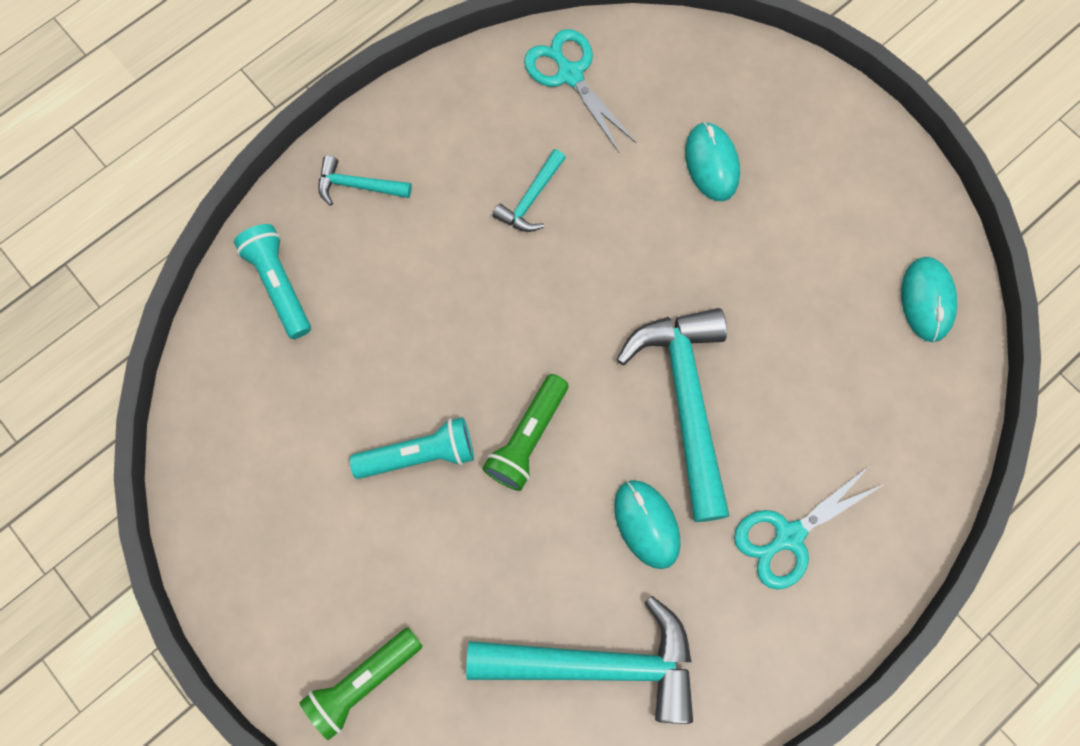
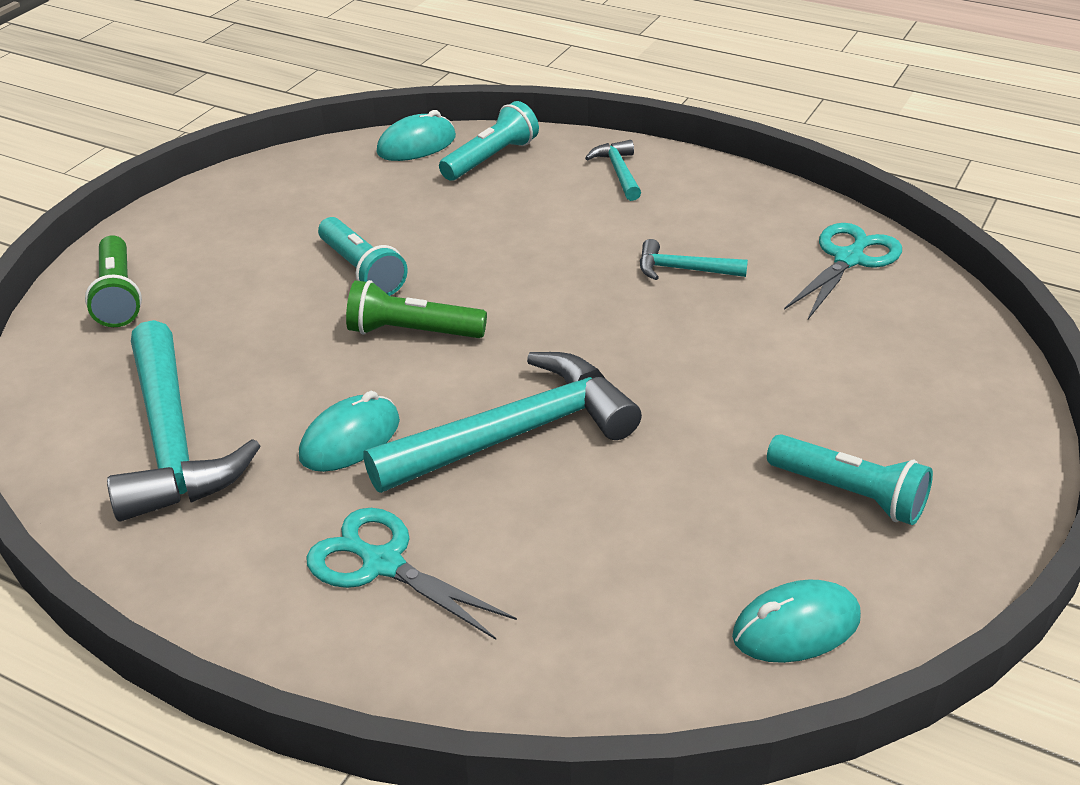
camera: 70 degrees right, 35 degrees down
(363, 682) = (118, 296): green flashlight -> green flashlight turned 135 degrees counterclockwise
(711, 163) = (832, 382): turquoise mouse -> turquoise mouse (416, 145)
(825, 211) = (849, 494): none -> turquoise flashlight

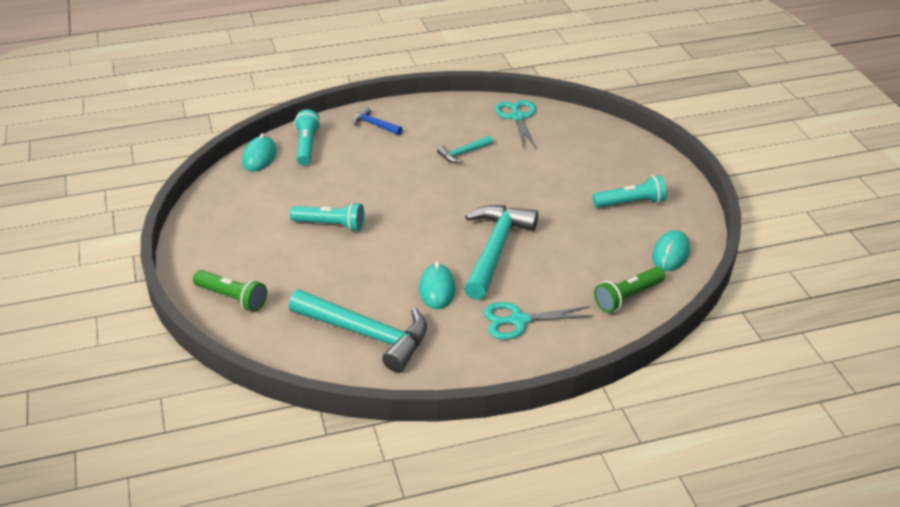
camera: 45 degrees left, 0 degrees up
(412, 332) = (394, 237): green flashlight -> green flashlight (628, 297)
(618, 172) = (374, 125): turquoise hammer -> blue hammer

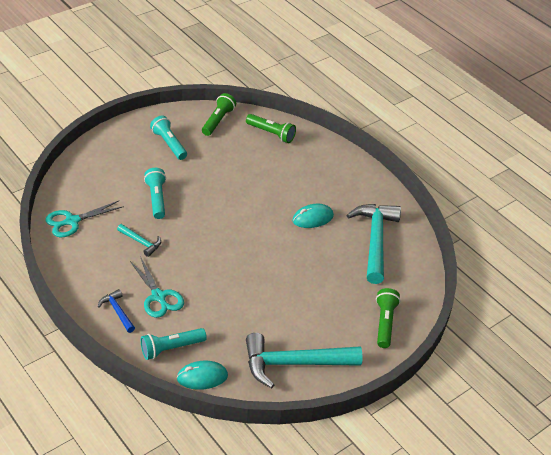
camera: 115 degrees left, 5 degrees up
(330, 225) = (273, 295): turquoise flashlight -> turquoise flashlight (156, 199)
(374, 125) = (117, 311): blue hammer -> blue hammer turned 135 degrees clockwise
(495, 250) = (256, 199): turquoise hammer -> turquoise hammer (294, 363)
(518, 320) = (320, 175): turquoise scissors -> turquoise scissors (158, 297)
(670, 254) = (218, 121): turquoise mouse -> green flashlight

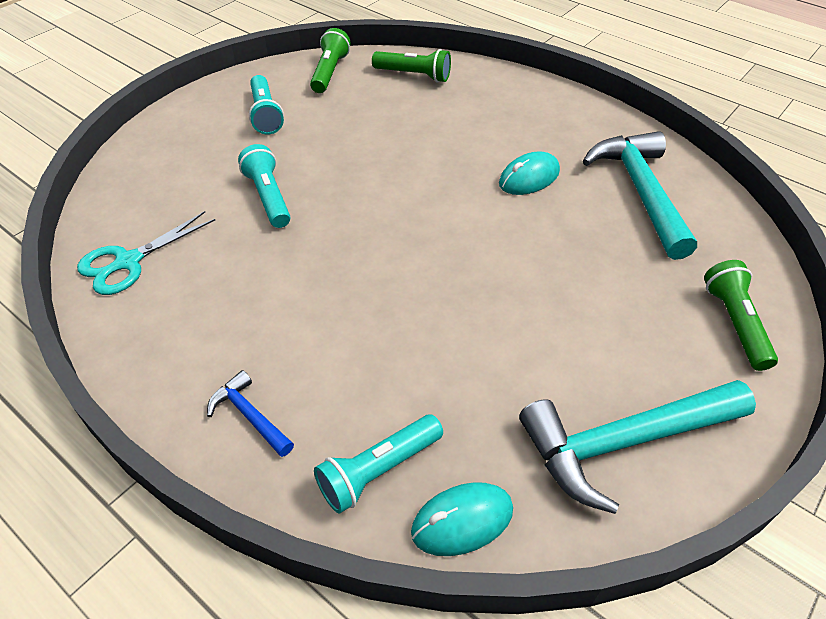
camera: 10 degrees left, 5 degrees up
(141, 242) = (261, 273): turquoise hammer -> none
(158, 297) = (321, 367): turquoise scissors -> none
(169, 144) = (265, 114): turquoise flashlight -> turquoise flashlight turned 150 degrees counterclockwise

